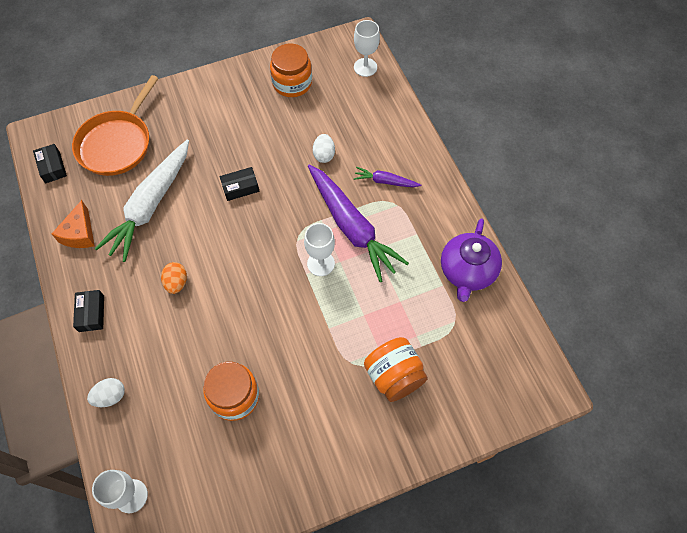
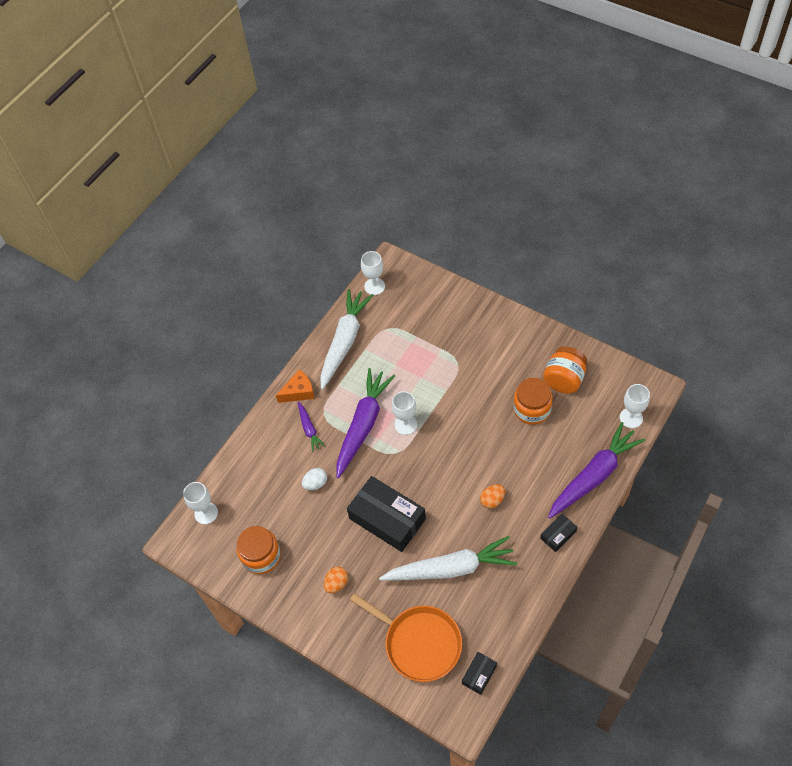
camera: 120 degrees left, 5 degrees down
(80, 233) = (512, 598): orange cheese -> orange cheese (299, 392)
(110, 396) = (594, 476): white egg -> purple carrot
(117, 144) = (419, 643): orange pan -> orange pan turned 45 degrees clockwise
(220, 119) = (336, 583): none -> orange egg
(240, 187) = (387, 519): black box -> black box, size x2.12
(394, 376) = (447, 338): orange jar -> orange jar (564, 379)
(467, 271) = (344, 342): purple teapot -> white carrot
(524, 349) = (374, 286): none -> white goblet

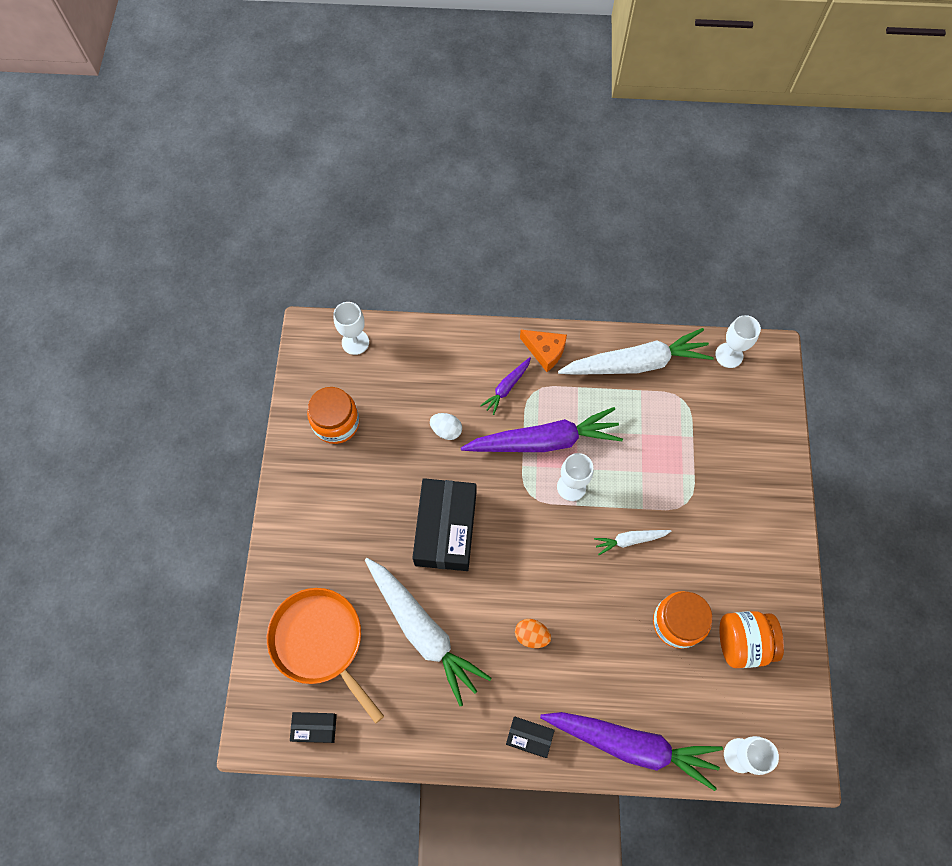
camera: 55 degrees right, 10 degrees up
(336, 583) = (344, 516): orange egg -> none
(419, 643) = (320, 641): orange pan -> orange pan turned 135 degrees clockwise
(463, 408) = (630, 540): none -> white carrot

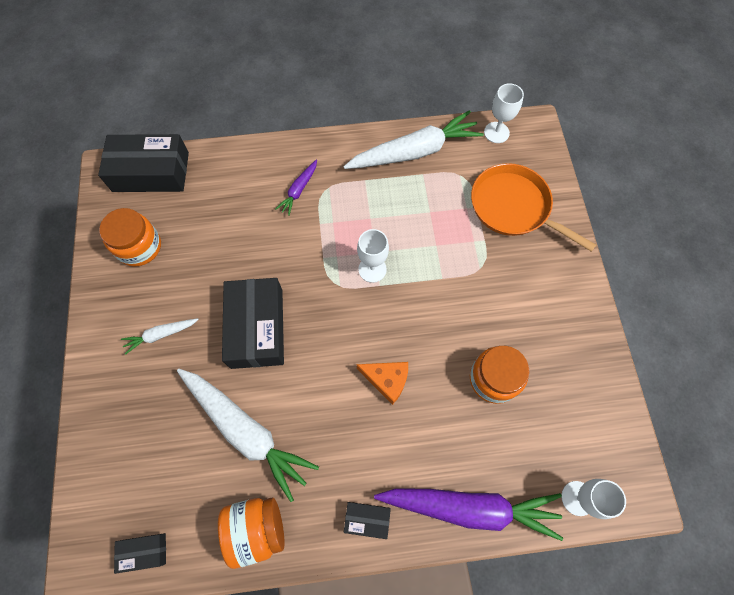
camera: 10 degrees left, 0 degrees up
(320, 641) = (141, 461): orange pan -> orange pan (513, 207)
(355, 342) = (151, 172): white goblet -> black box
(446, 430) = (246, 237): white egg -> none
(531, 635) = (354, 416): orange egg -> none
(544, 441) = (340, 232): purple carrot -> none
(545, 351) = (330, 154): orange cheese -> orange cheese (387, 380)
(630, 540) = (435, 309): white carrot -> white carrot (161, 335)
(742, 642) = (558, 387): orange jar -> orange jar (257, 529)

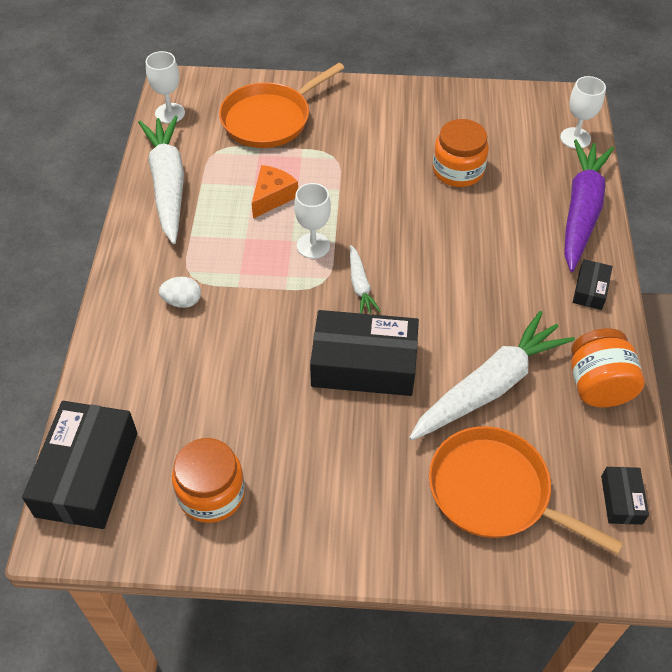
camera: 80 degrees left, 15 degrees down
(148, 443) = (494, 491): none -> orange pan
(161, 335) = (352, 471): white carrot -> white carrot (360, 285)
(299, 190) = (182, 301): purple carrot -> white egg
(387, 380) = (447, 253): orange cheese -> orange cheese (272, 197)

